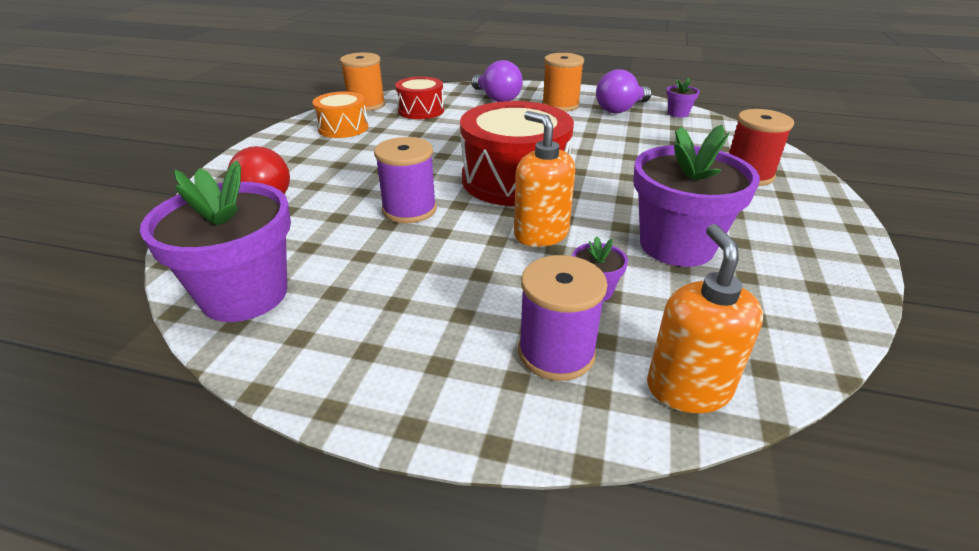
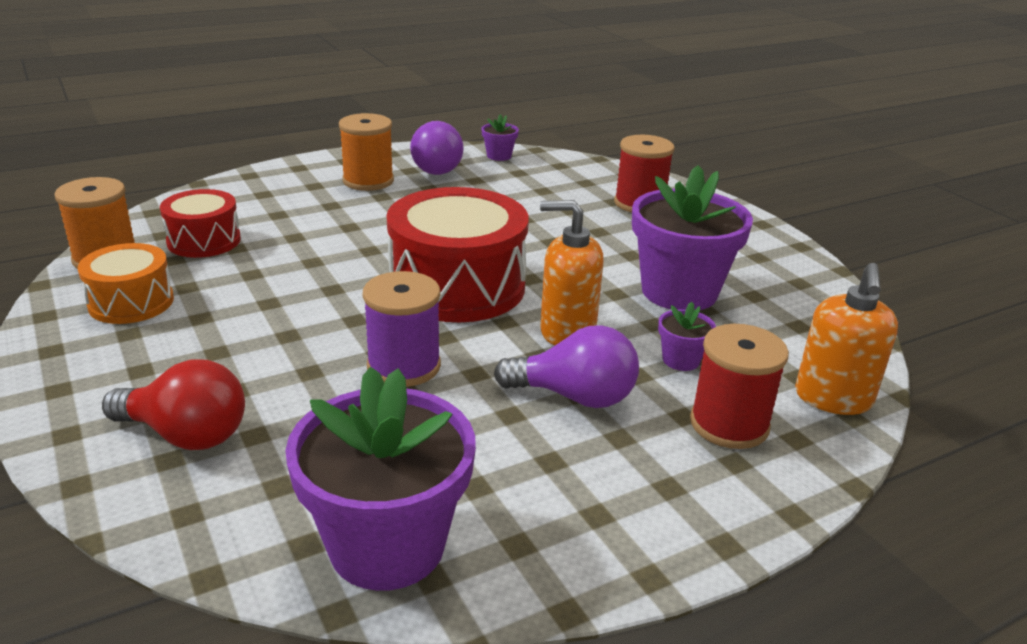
camera: 45 degrees left, 5 degrees down
(496, 98) = (279, 194): purple light bulb -> purple light bulb (574, 396)
(556, 352) = (729, 424): purple spool -> red spool
(688, 388) = (833, 398): orange soap dispenser -> orange soap dispenser turned 120 degrees counterclockwise

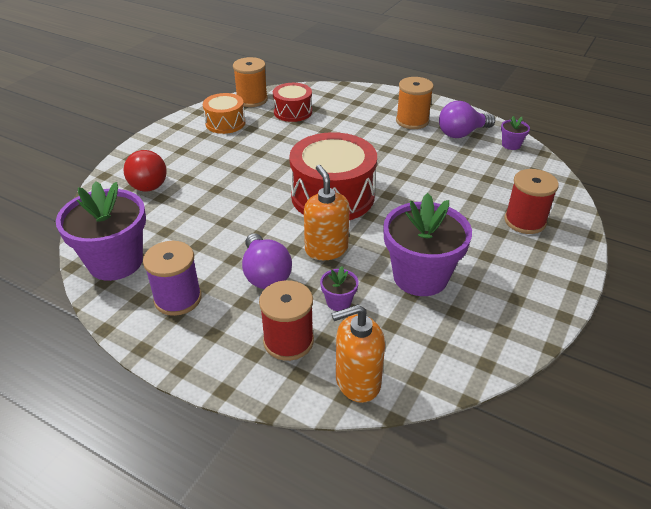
camera: 60 degrees right, 10 degrees up
(404, 366) = (243, 211): purple spool -> purple spool (178, 298)

